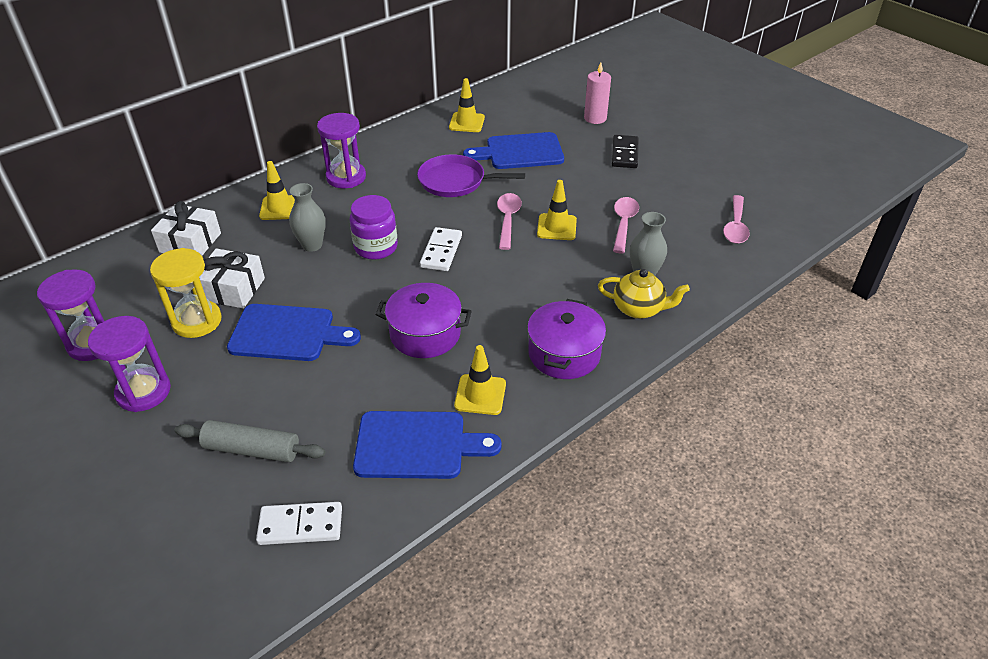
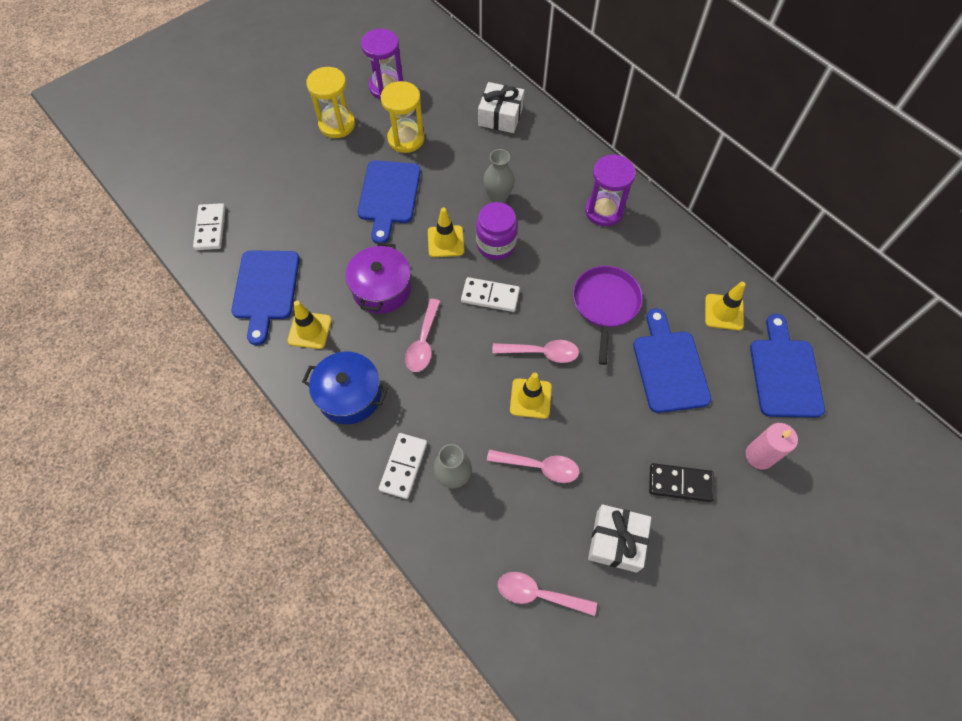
camera: 90 degrees right, 20 degrees up
(143, 392) = (337, 124): purple hourglass -> yellow hourglass
(233, 289) = (442, 153): white gift -> white gift (616, 541)
(252, 450) = (277, 193): grey rolling pin -> none
(280, 208) = (551, 167): yellow traffic cone -> yellow traffic cone (445, 241)
(497, 298) = (423, 342): none -> pink spoon
(523, 101) = (784, 373): none -> blue cutting board
(564, 353) = (349, 395): purple pot -> blue pot
(639, 309) = (403, 466): yellow teapot -> white domino

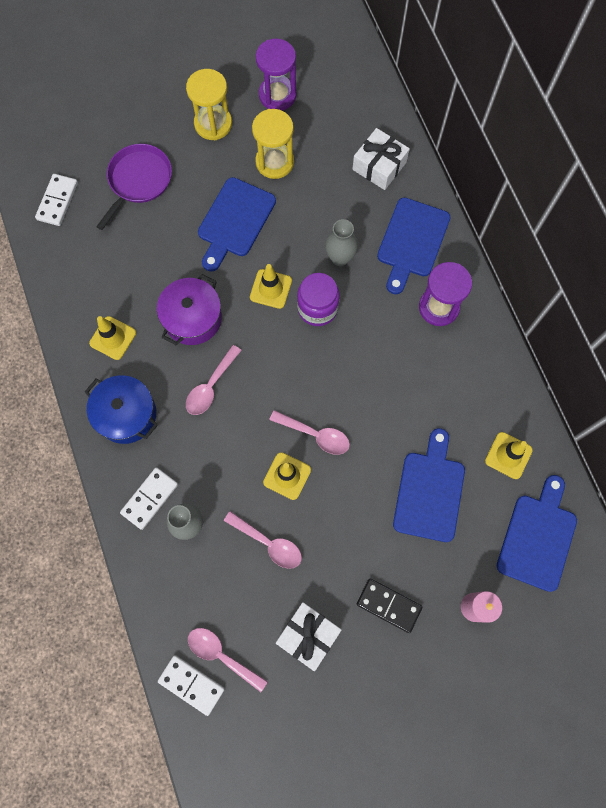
camera: 20 degrees right, 10 degrees up
(266, 289) = (87, 283): blue cutting board -> blue cutting board (412, 241)
(490, 296) = (290, 360): white domino -> white domino (191, 684)
(605, 304) = (396, 407): purple pan -> purple pan (138, 180)

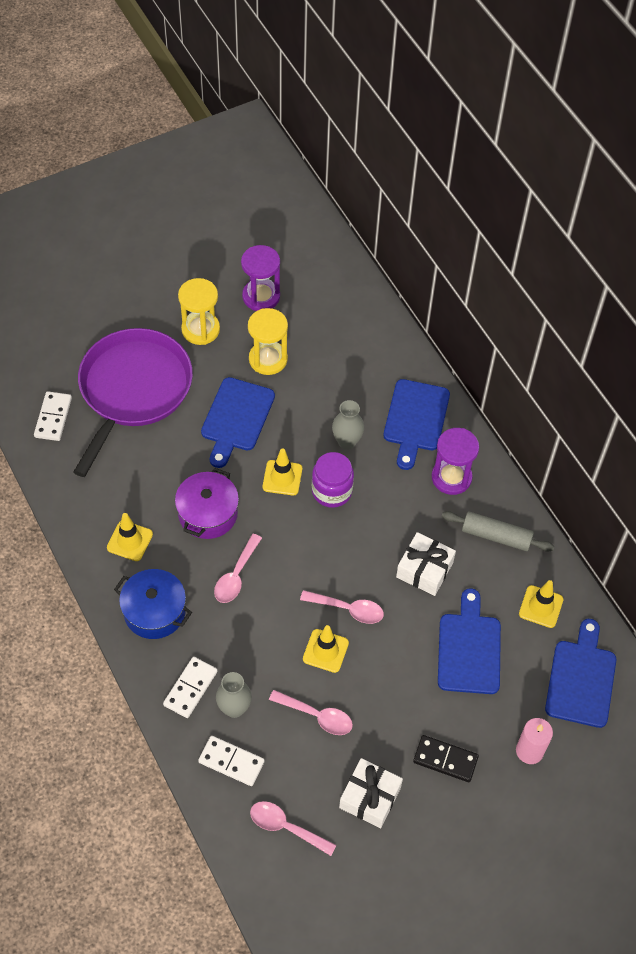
camera: 10 degrees left, 15 degrees down
(138, 180) = (133, 390): purple pan -> purple pan, size x1.74
(191, 684) = (260, 858): white domino -> white domino (231, 762)
(379, 166) = (372, 353): white gift -> white gift (424, 570)
(474, 375) = (496, 536): none -> grey rolling pin

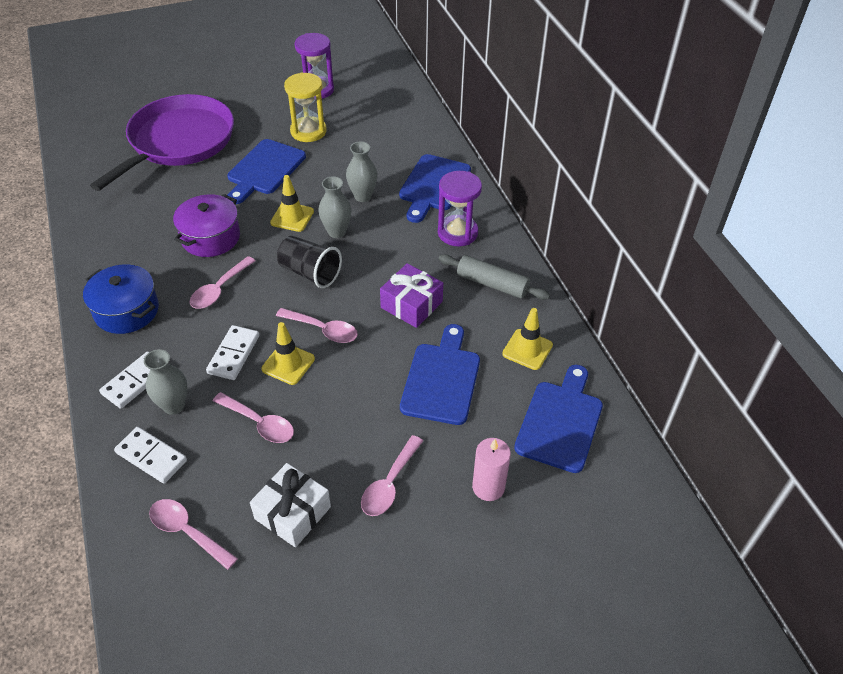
camera: 10 degrees right, 10 degrees down
(53, 417) = (98, 154): white domino -> white domino (233, 354)
(130, 541) = (127, 251): yellow traffic cone -> none
(200, 329) = (255, 106): yellow hourglass -> none
(318, 544) = (310, 273): none -> black cup
(332, 491) = (336, 232): purple jar -> grey vase
(424, 570) = (411, 304): white gift -> purple gift
(445, 759) = (389, 484): black domino -> pink spoon

